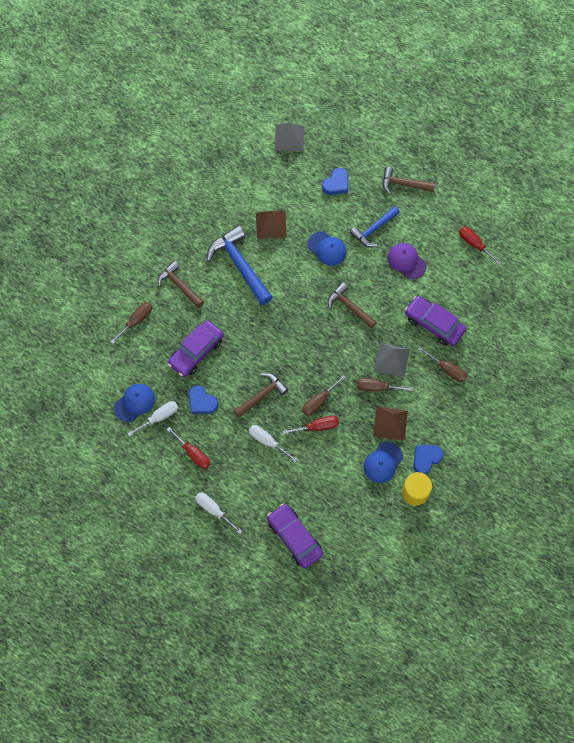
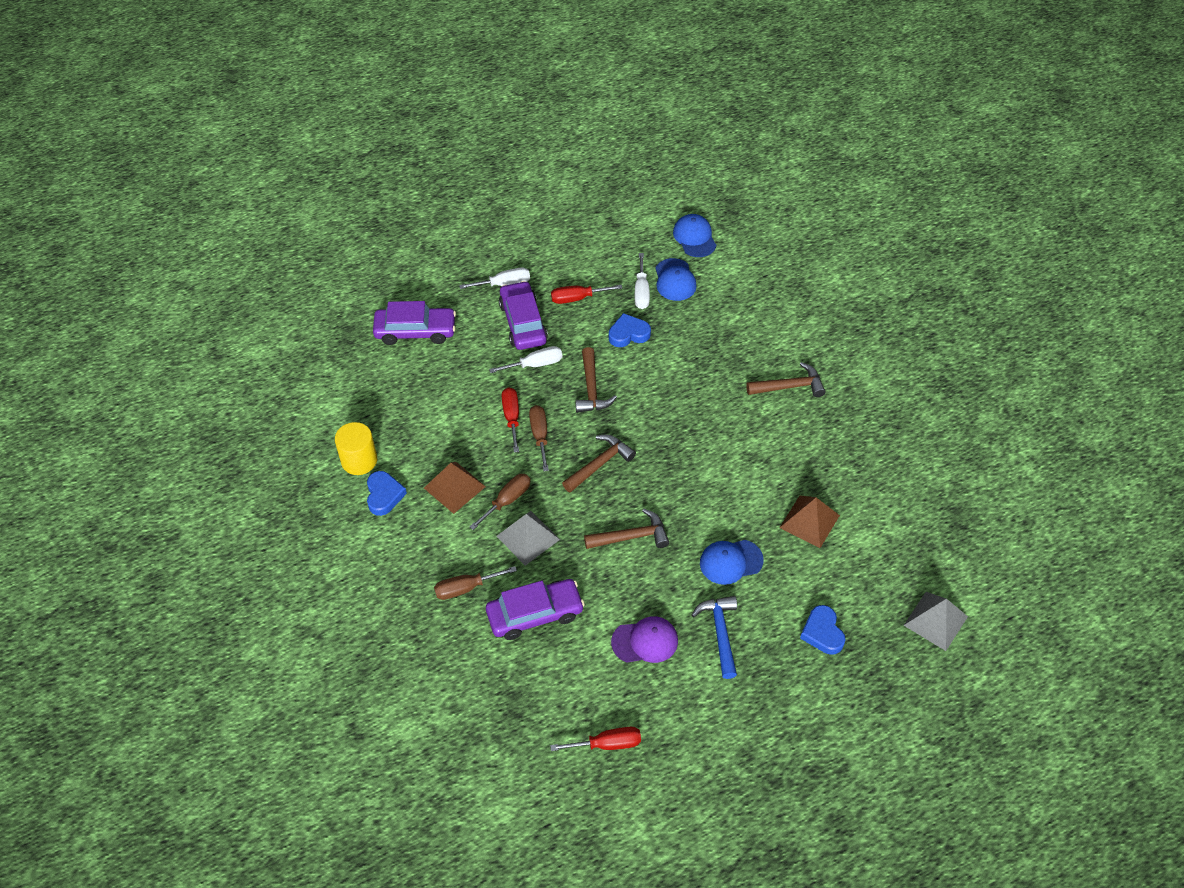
camera: 125 degrees right, 15 degrees down
(136, 321) = (773, 327): brown screwdriver -> none
(196, 352) = (692, 359): purple car -> purple car (523, 323)
(239, 265) = (774, 457): blue hammer -> none
(317, 426) = (511, 417): red screwdriver -> red screwdriver turned 150 degrees clockwise
(382, 462) = (418, 452): blue cap -> blue cap (694, 237)
(403, 184) = (766, 717): brown hammer -> brown hammer (600, 464)

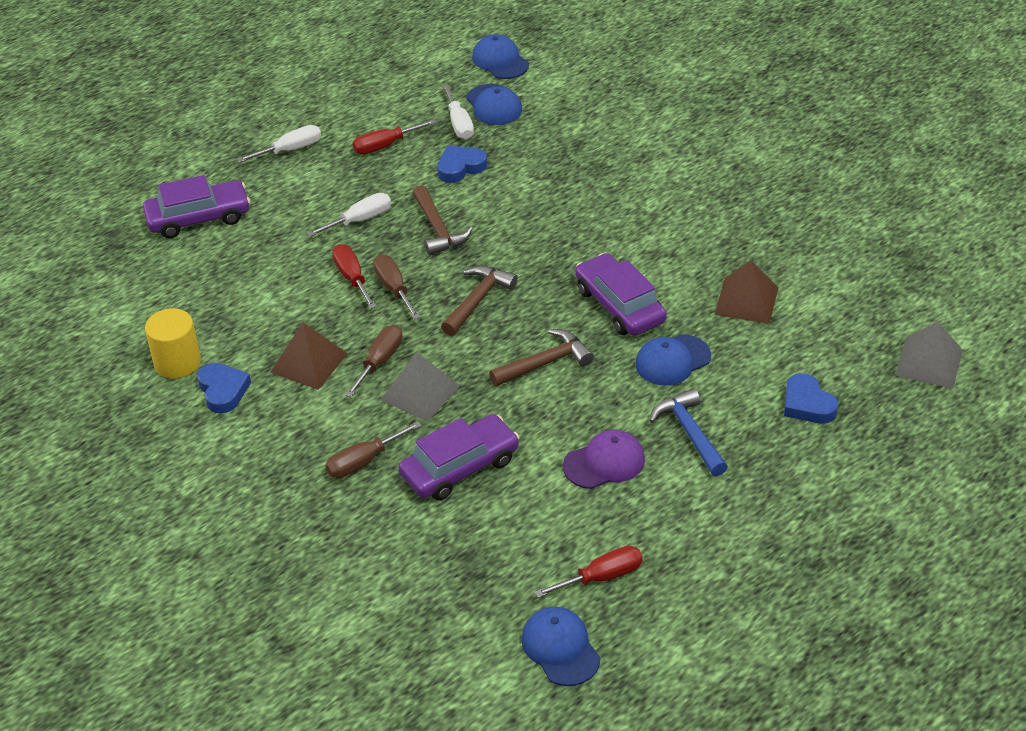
camera: 15 degrees left, 10 degrees down
(523, 323) = (329, 182): purple car -> purple car (619, 305)
(555, 797) = (560, 648): none -> blue cap
(790, 386) = (669, 178): brown hammer -> none

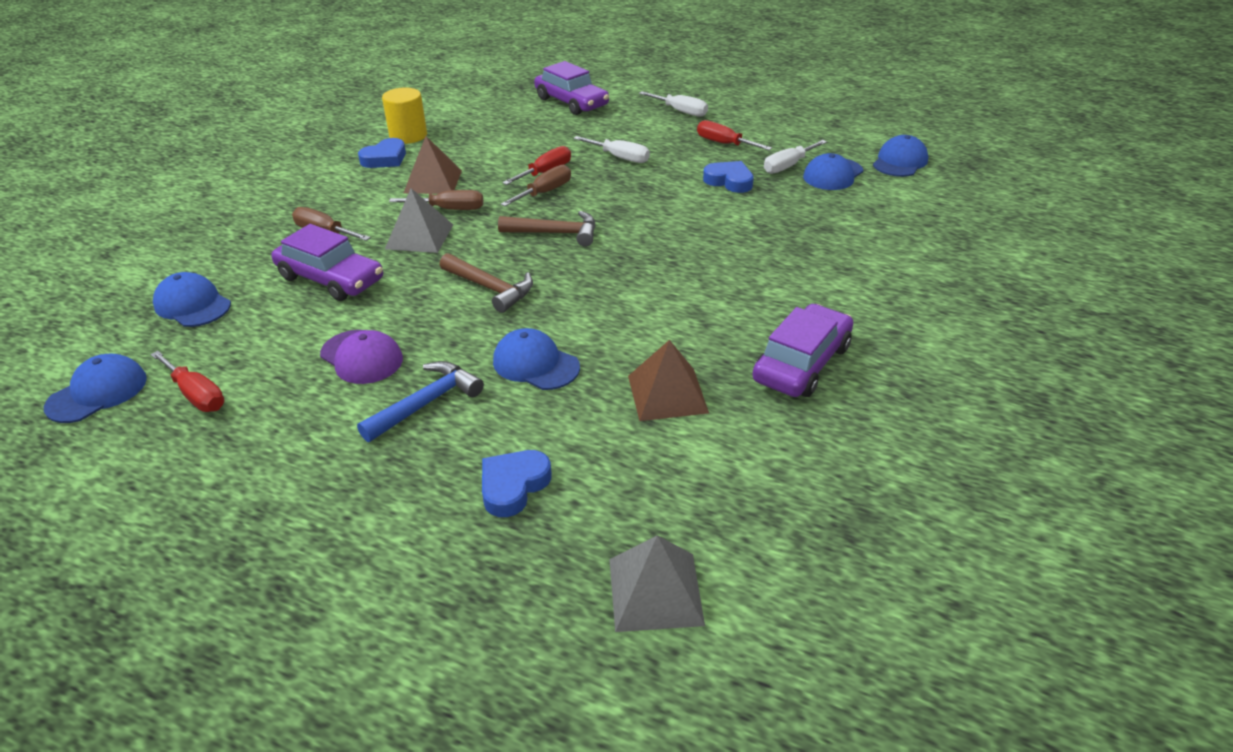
camera: 65 degrees right, 5 degrees down
(438, 229) = (636, 192): brown hammer -> none
(445, 574) = (192, 305): none -> blue cap
(619, 305) = (600, 310): purple car -> purple car (801, 363)

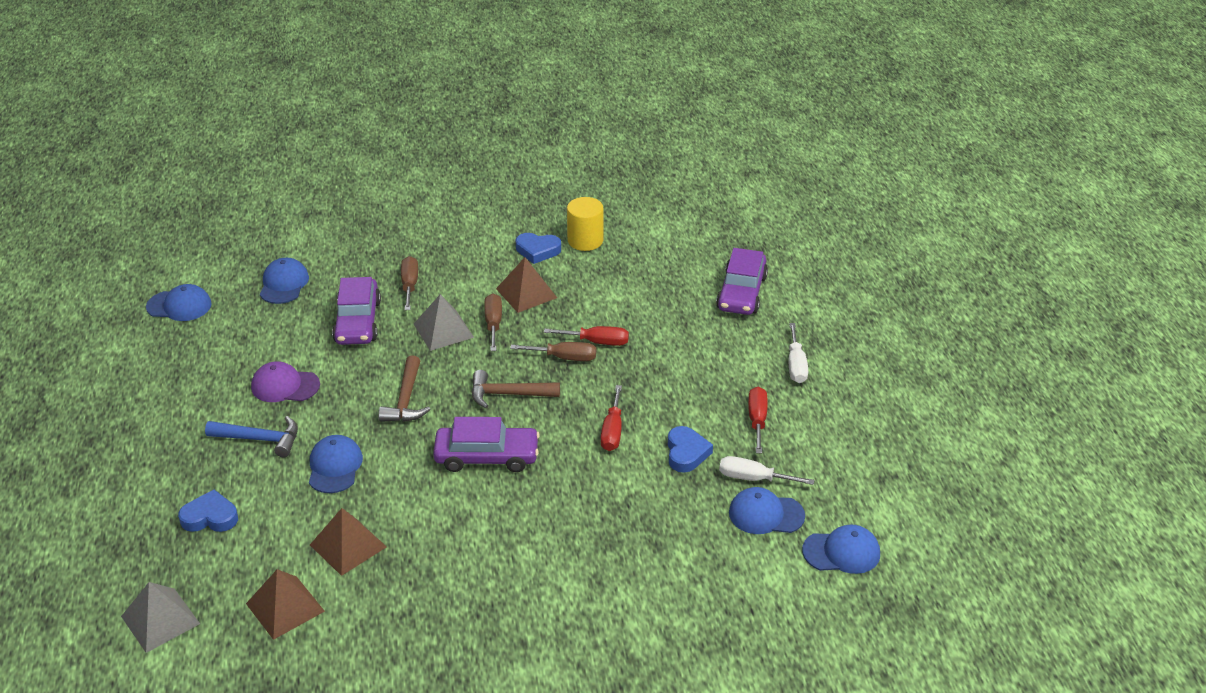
camera: 55 degrees right, 0 degrees up
(196, 395) = (203, 343): red screwdriver -> red screwdriver (612, 431)
(361, 357) = (285, 386): purple cap -> purple cap turned 90 degrees clockwise
(449, 209) = (493, 324): brown screwdriver -> brown screwdriver turned 150 degrees counterclockwise
(556, 233) = (508, 394): brown hammer -> brown hammer turned 120 degrees clockwise
(620, 158) = (664, 370): white screwdriver -> none
(723, 471) = (285, 607): none -> brown pyramid
(801, 363) = (436, 602): purple car -> purple car (487, 456)

